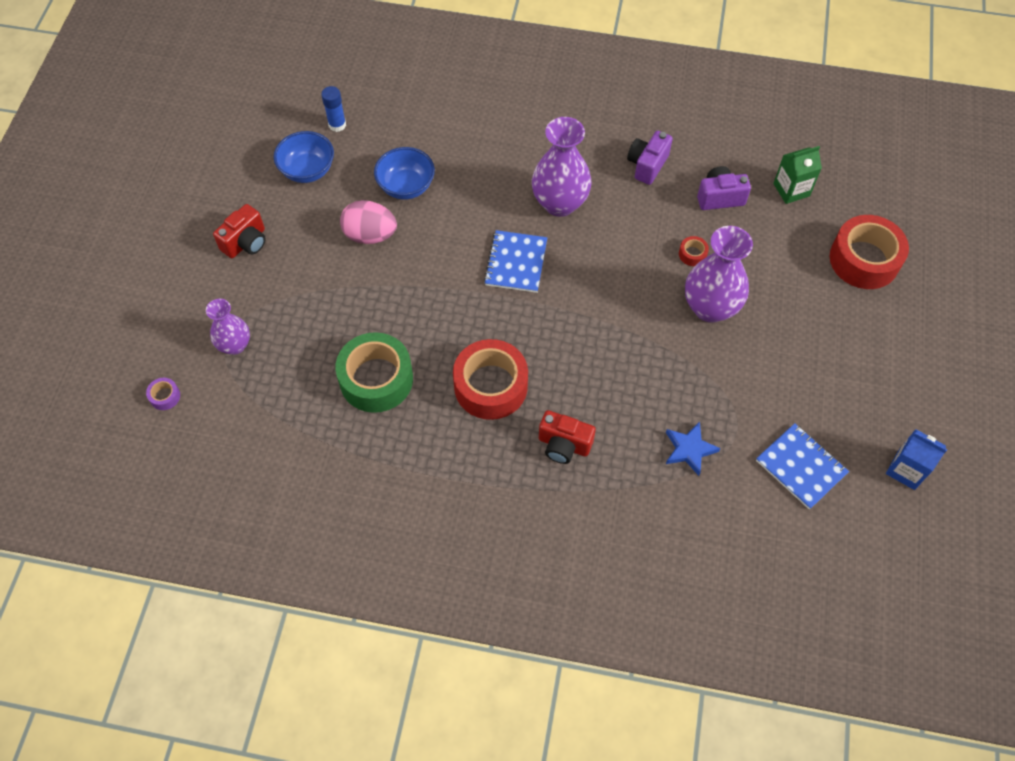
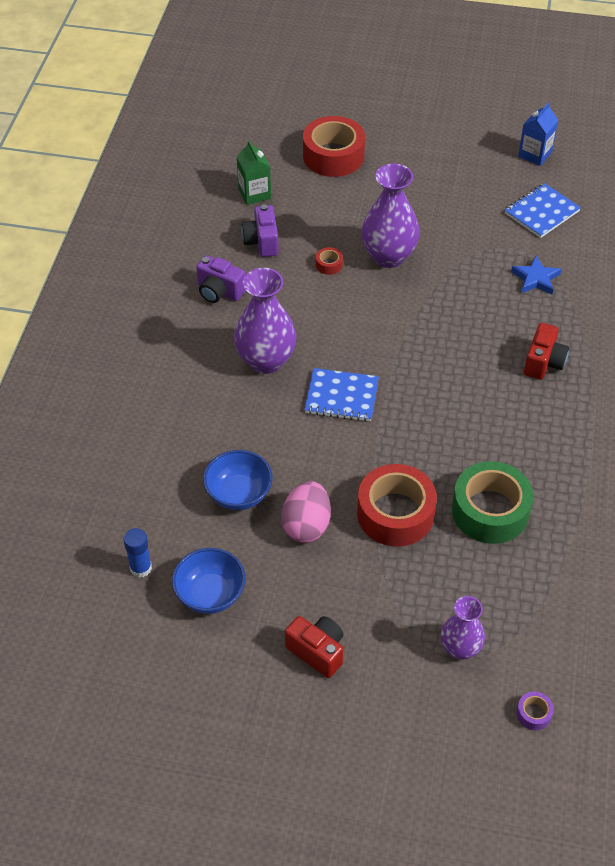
camera: 90 degrees left, 10 degrees down
(490, 386) = (488, 416): red tape -> red tape (395, 513)

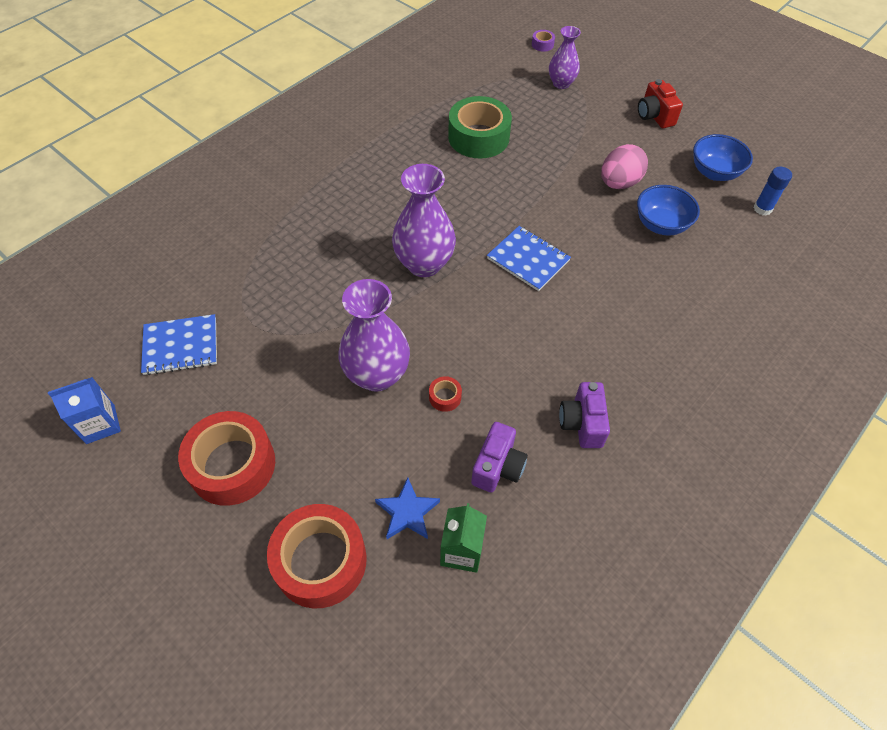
camera: 150 degrees left, 5 degrees up
(219, 291) = (582, 423): purple camera -> purple camera turned 150 degrees counterclockwise
(266, 360) = (576, 323): purple vase -> purple vase (424, 264)
(395, 513) = (547, 163): red tape -> red tape (232, 465)
(535, 278) = (266, 281): blue star -> blue star (407, 512)
(543, 362) = (339, 210): red camera -> none

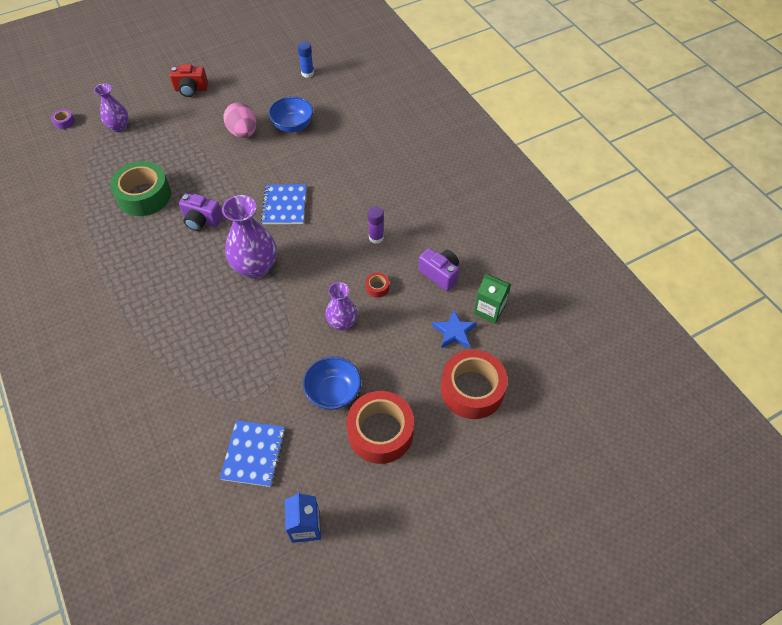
camera: 70 degrees left, 0 degrees up
(377, 375) = (342, 323): purple vase -> purple vase, size x0.61
(525, 371) = (376, 237): none -> purple glue stick
(528, 259) = (284, 205): blue notebook -> blue notebook turned 60 degrees counterclockwise
(582, 423) = (426, 222): purple camera -> purple camera (202, 220)
(714, 172) = (263, 82): blue bowl -> blue bowl (333, 392)

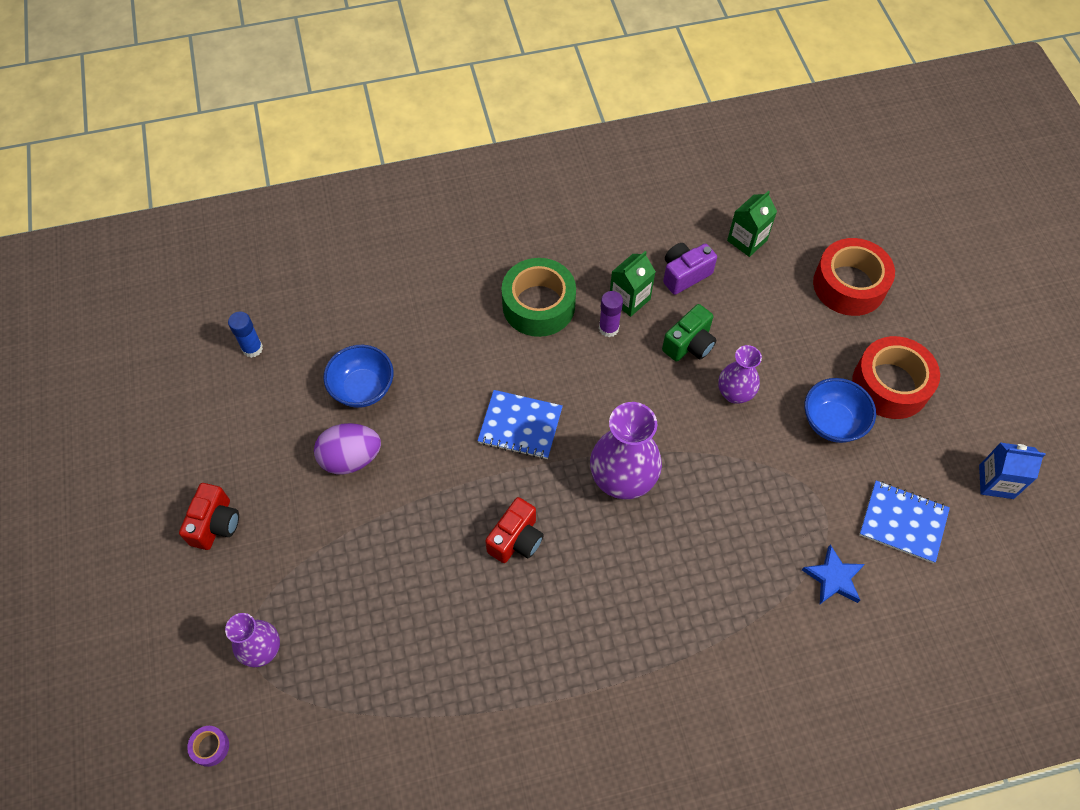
camera: 75 degrees left, 5 degrees up
(144, 196) = (439, 619): green tape -> green tape (538, 305)
(202, 220) = (516, 539): purple camera -> red camera
(243, 132) = (351, 458): pink egg -> purple egg
(377, 287) = (689, 344): red tape -> green camera
(405, 245) = (629, 299): none -> green carton
(454, 332) = (770, 282): blue star -> blue star (833, 578)

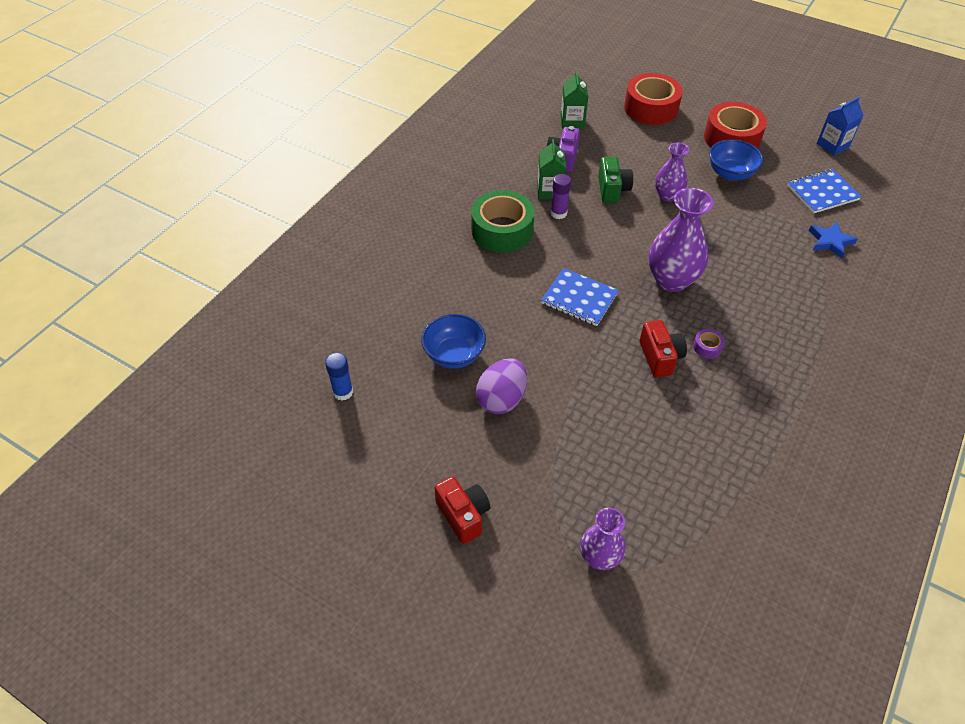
camera: 45 degrees left, 10 degrees down
(210, 747) = (649, 648): purple tape -> purple tape (707, 347)
(520, 426) = (579, 298): blue notebook -> blue notebook turned 60 degrees clockwise

